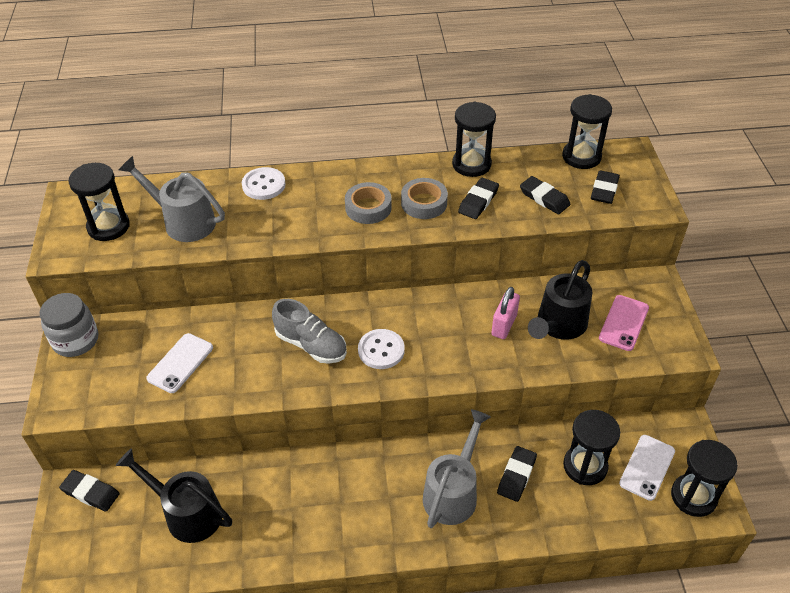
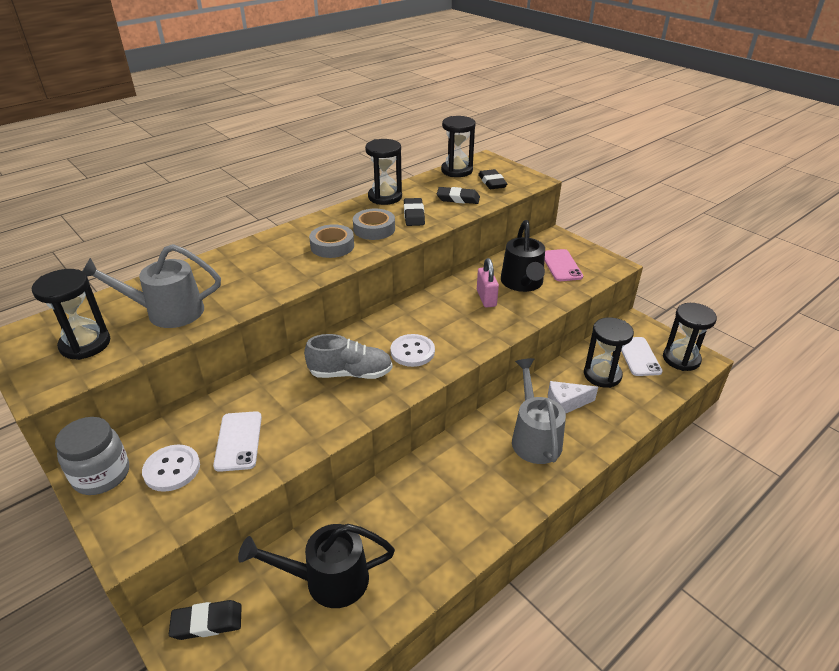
camera: 35 degrees left, 10 degrees down
(263, 185) = (222, 262): white button -> white button (172, 469)
(516, 475) = (566, 404): black eraser -> white cheese

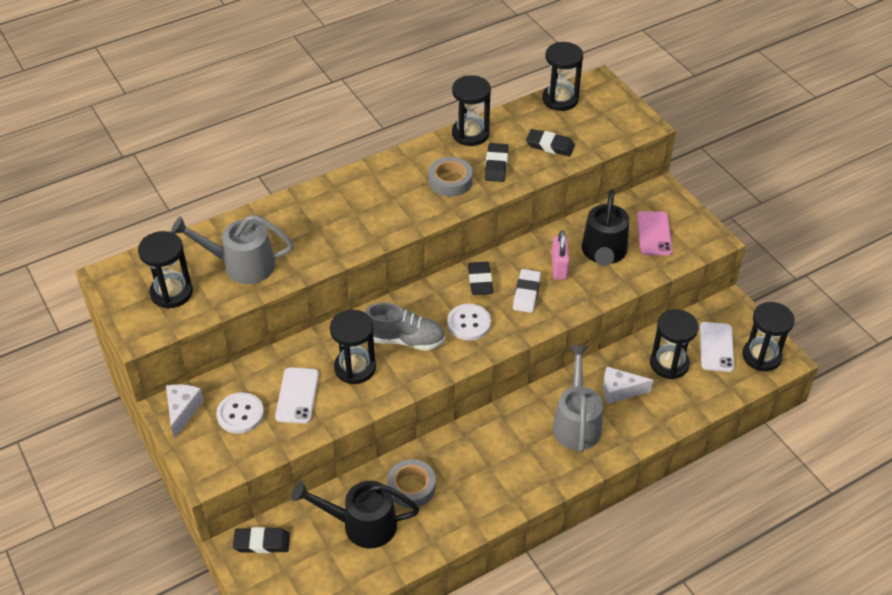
camera: 10 degrees right, 10 degrees up
(101, 475) = (182, 411): grey jar -> white cheese
(301, 405) = (355, 368): none -> black hourglass
(332, 246) = (404, 200): grey tape -> grey tape (411, 487)
(462, 321) = (526, 293): none -> white eraser
(492, 182) = (595, 123): black eraser -> black eraser (480, 281)

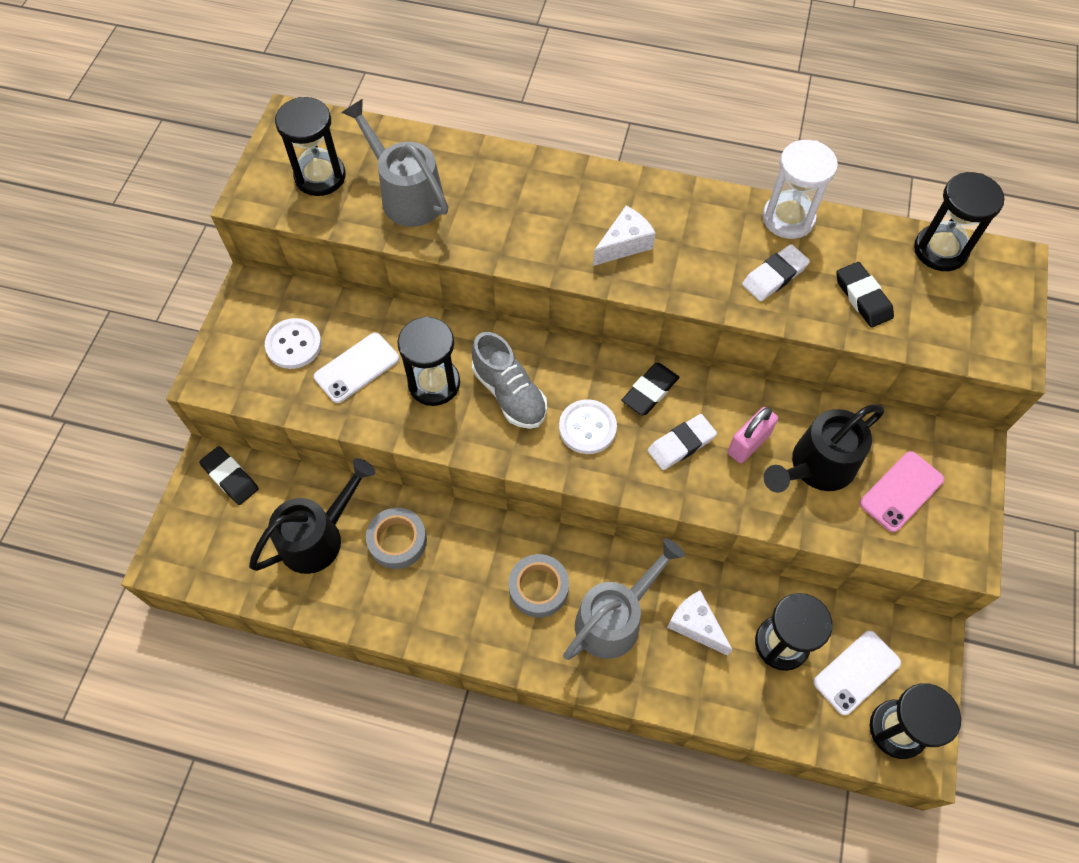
camera: 45 degrees right, 15 degrees up
(182, 411) = (255, 301): white cheese -> white cheese (624, 244)
(361, 524) = (319, 536): black watering can -> black watering can turned 90 degrees clockwise
(450, 181) = (704, 257): grey tape -> grey tape (538, 588)
(470, 134) = (788, 218): black hourglass -> white hourglass
(496, 165) = (774, 276): black eraser -> white eraser

